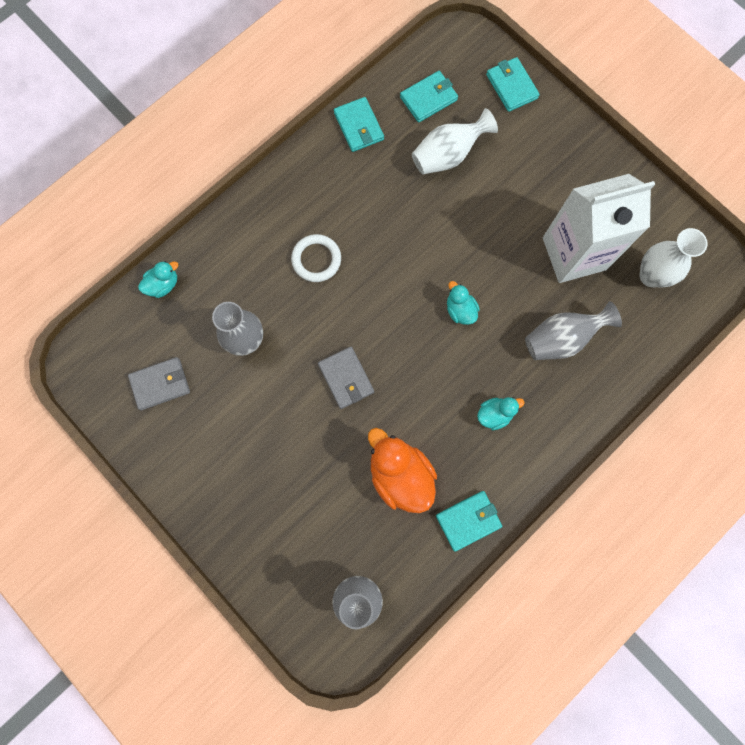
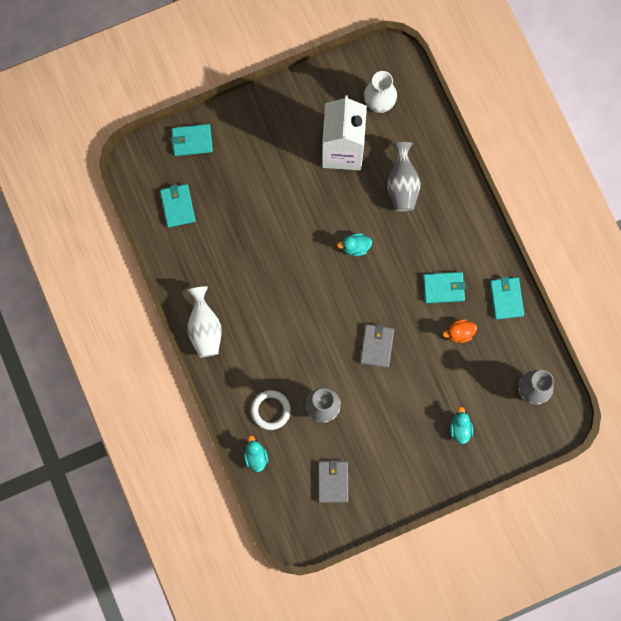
camera: 70 degrees left, 0 degrees up
(316, 259) = (278, 336): white ring -> white ring (270, 410)
(346, 378) = (376, 346): grey wallet -> grey wallet turned 75 degrees counterclockwise
(359, 126) = (180, 267): turquoise wallet -> turquoise wallet (443, 288)
(400, 475) = (459, 333): orange duck -> orange duck, size x0.53
(448, 155) = (231, 210): white vase -> white vase (205, 328)
(494, 414) = (439, 252): turquoise duck -> turquoise duck (460, 429)

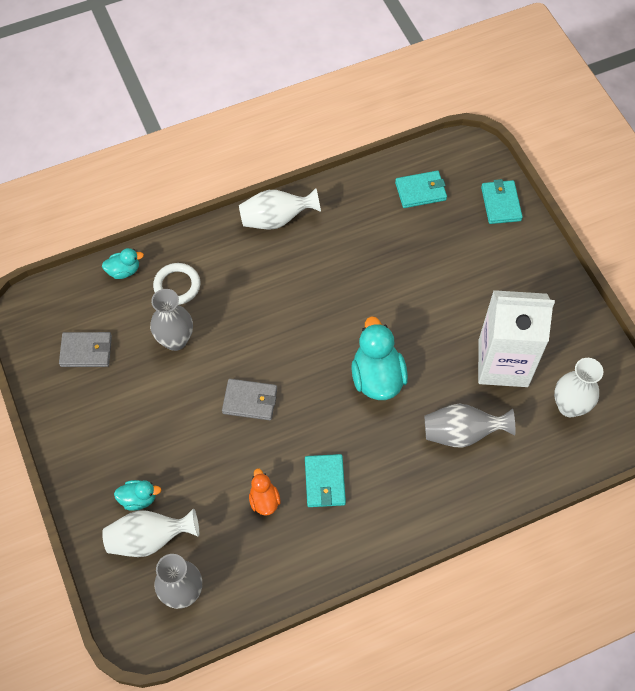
camera: 90 degrees right, 15 degrees down
(355, 247) = (377, 377): turquoise duck -> turquoise duck, size x1.89
(491, 418) = (149, 539): none -> white vase
(506, 298) = (310, 562): turquoise wallet -> none

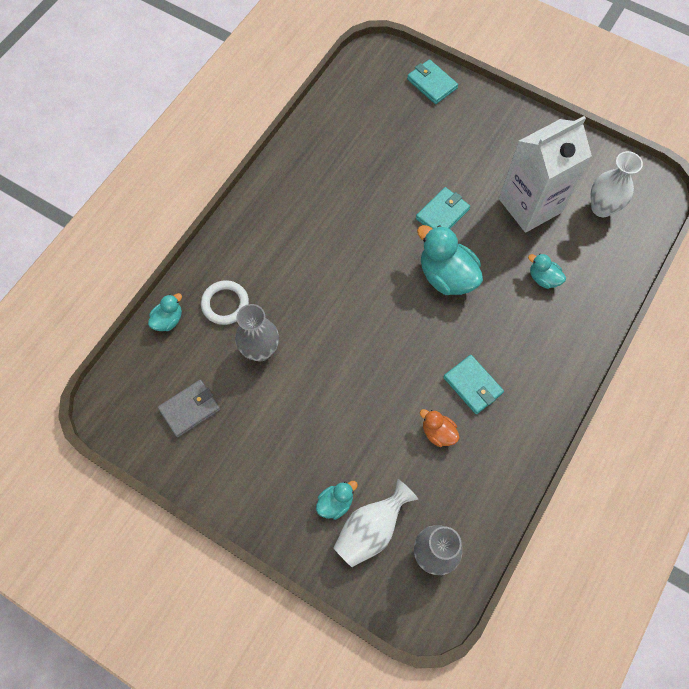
camera: 35 degrees left, 5 degrees up
(250, 401) = (362, 360): grey wallet -> none
(276, 219) = (265, 199): white vase -> none
(420, 191) = (363, 109): turquoise wallet -> turquoise wallet (442, 214)
(462, 433) = (543, 278): grey vase -> turquoise duck

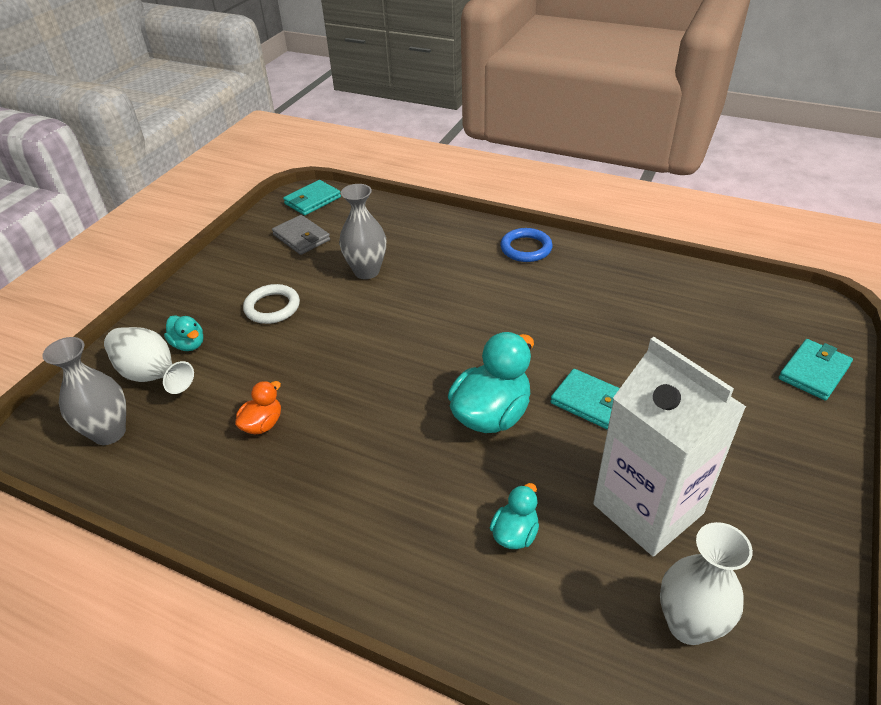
camera: 85 degrees right, 25 degrees down
(168, 320) = (394, 212): turquoise duck -> none
(225, 304) = (417, 242): white ring -> white ring (272, 307)
(256, 219) = (526, 248): none -> blue ring
(472, 385) = (328, 455): turquoise wallet -> turquoise wallet (312, 200)

